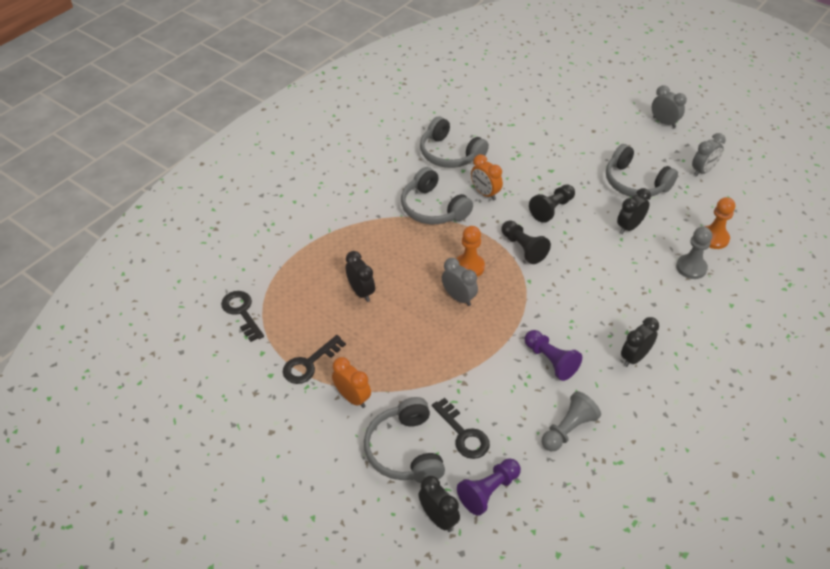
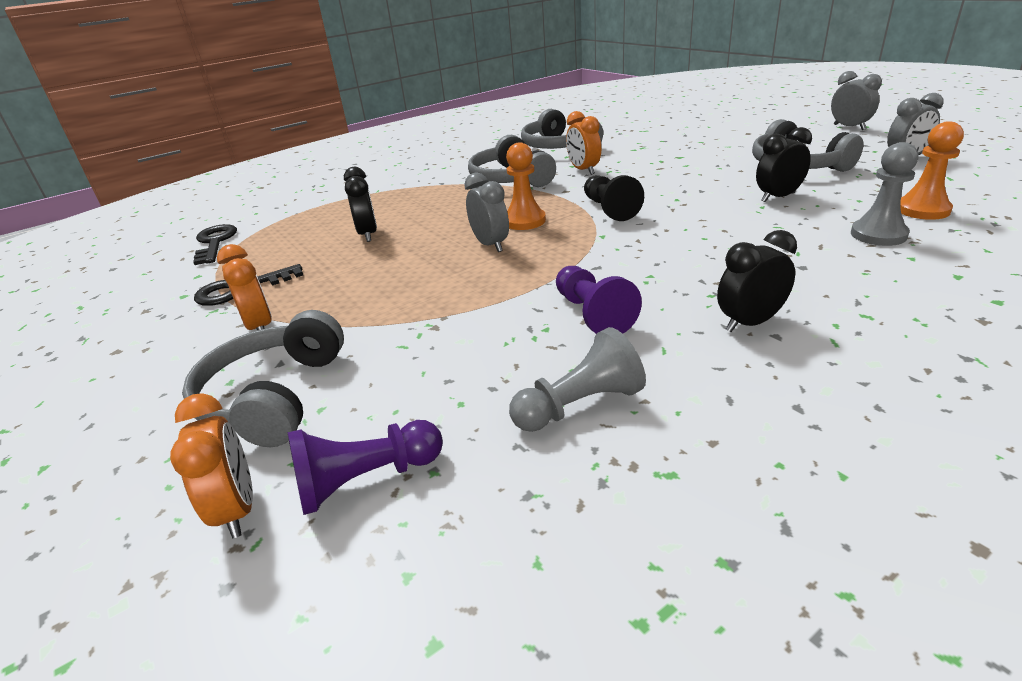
camera: 20 degrees right, 15 degrees down
(438, 518) = (237, 509): black clock -> orange clock
(463, 434) = (385, 388): black key -> none
(552, 209) = (666, 182): black pawn -> none

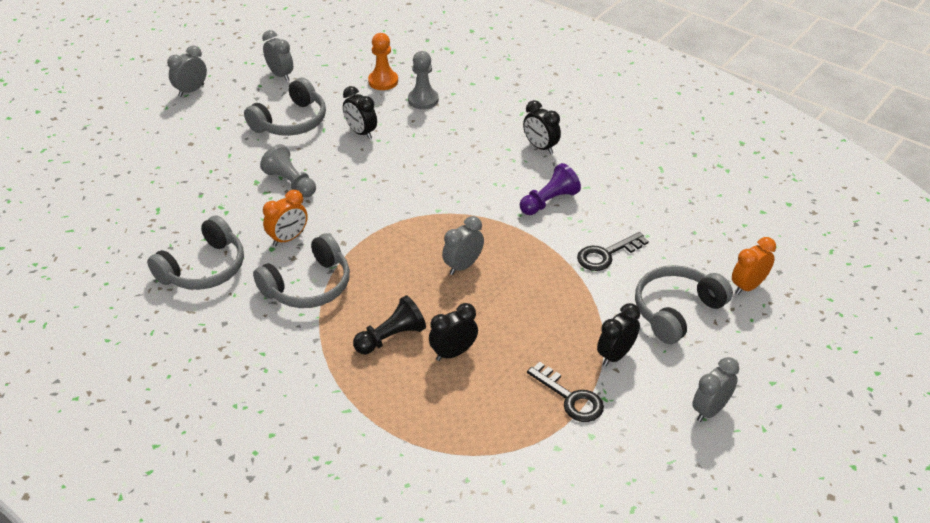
camera: 110 degrees left, 10 degrees up
(94, 386) = (710, 410): none -> grey clock
(215, 242) = (489, 477): black key -> black key (606, 255)
(259, 327) = (615, 355): orange clock -> black clock
(274, 397) = (676, 311): grey headphones -> grey headphones turned 150 degrees clockwise
(366, 480) = (710, 251): purple pawn -> none
(524, 221) = (414, 256): orange pawn -> none
(579, 405) = (631, 196): grey pawn -> grey pawn (290, 183)
(609, 209) = (387, 211): black pawn -> black pawn (391, 337)

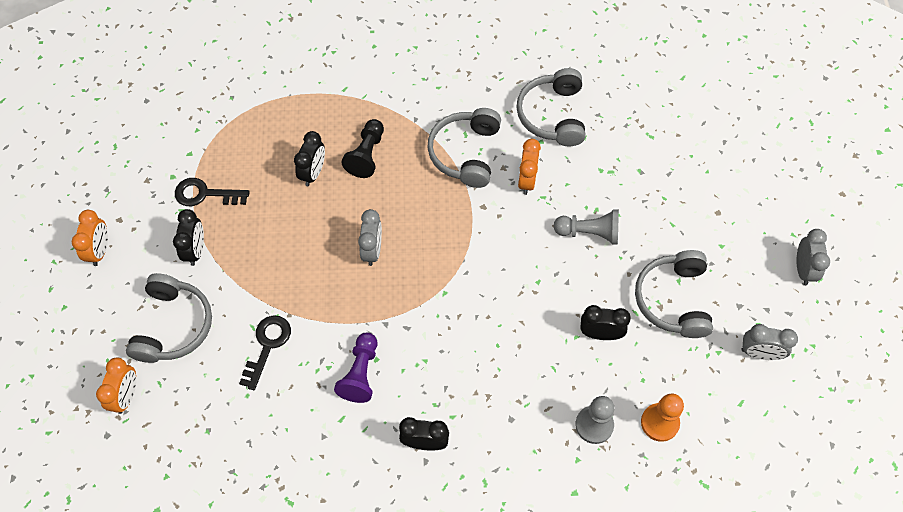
camera: 140 degrees right, 20 degrees up
(710, 410) = (100, 251): grey clock -> orange clock

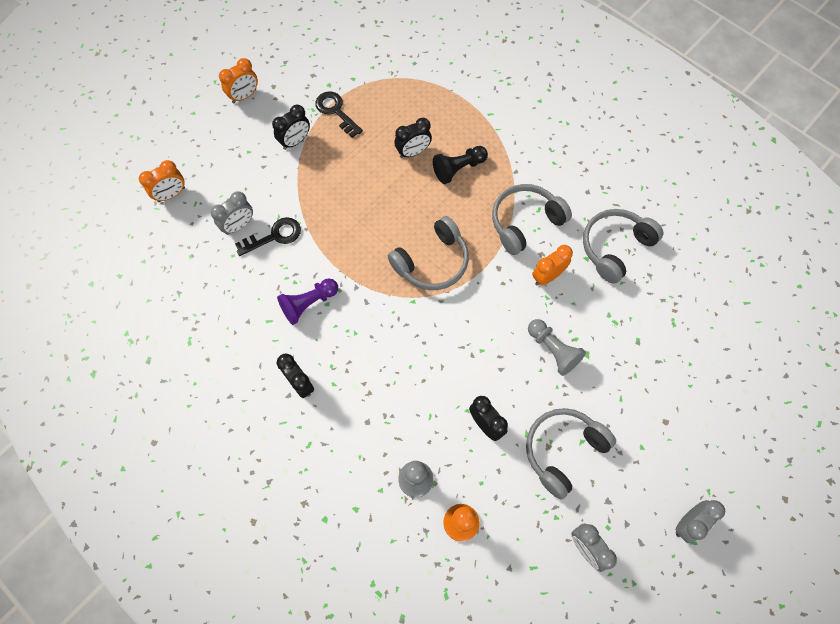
camera: 45 degrees right, 5 degrees up
(173, 326) = (237, 176): grey headphones -> grey headphones (432, 262)
(372, 250) = (397, 233): grey clock -> grey clock (239, 226)

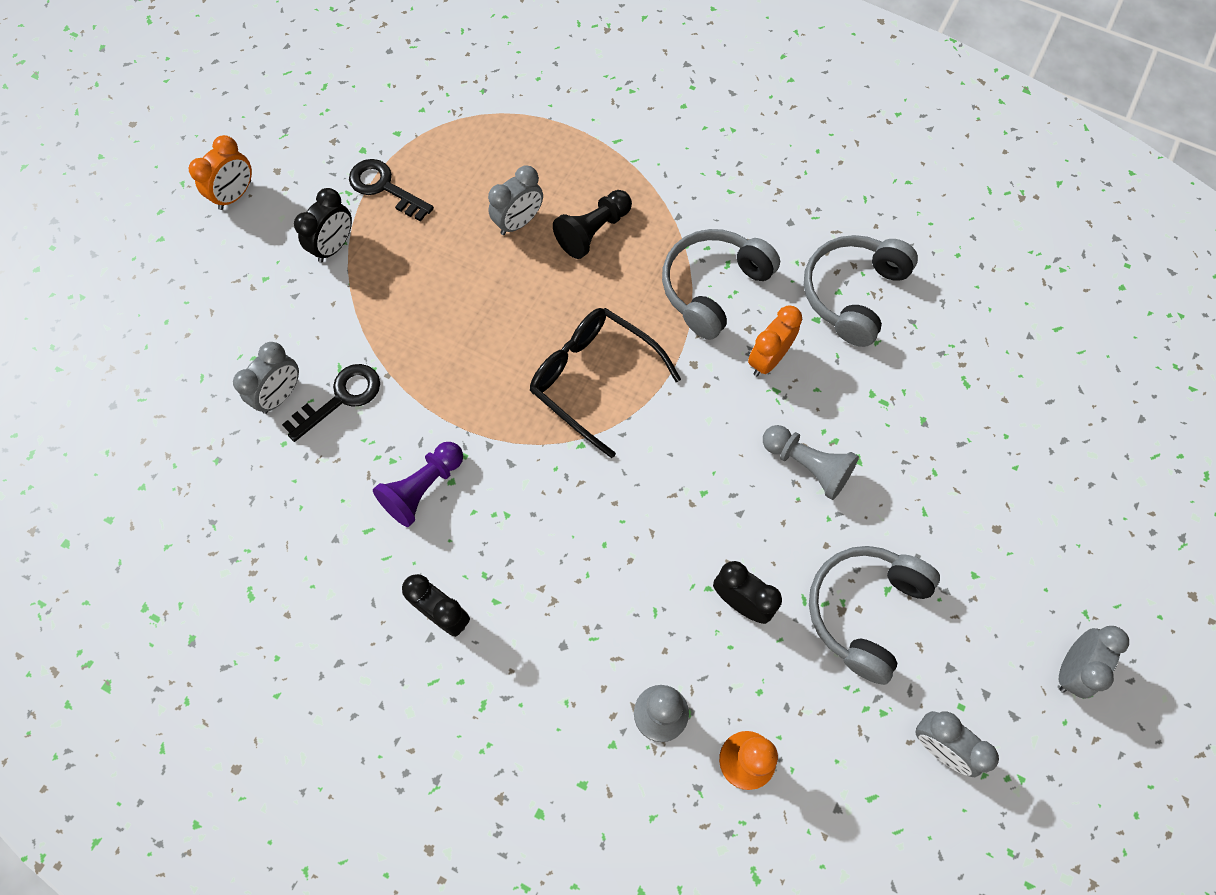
camera: 15 degrees left, 0 degrees up
(171, 194) = (159, 372): orange clock -> none
(413, 152) = (519, 222): black clock -> grey clock
(432, 262) = (593, 379): grey headphones -> black glasses

